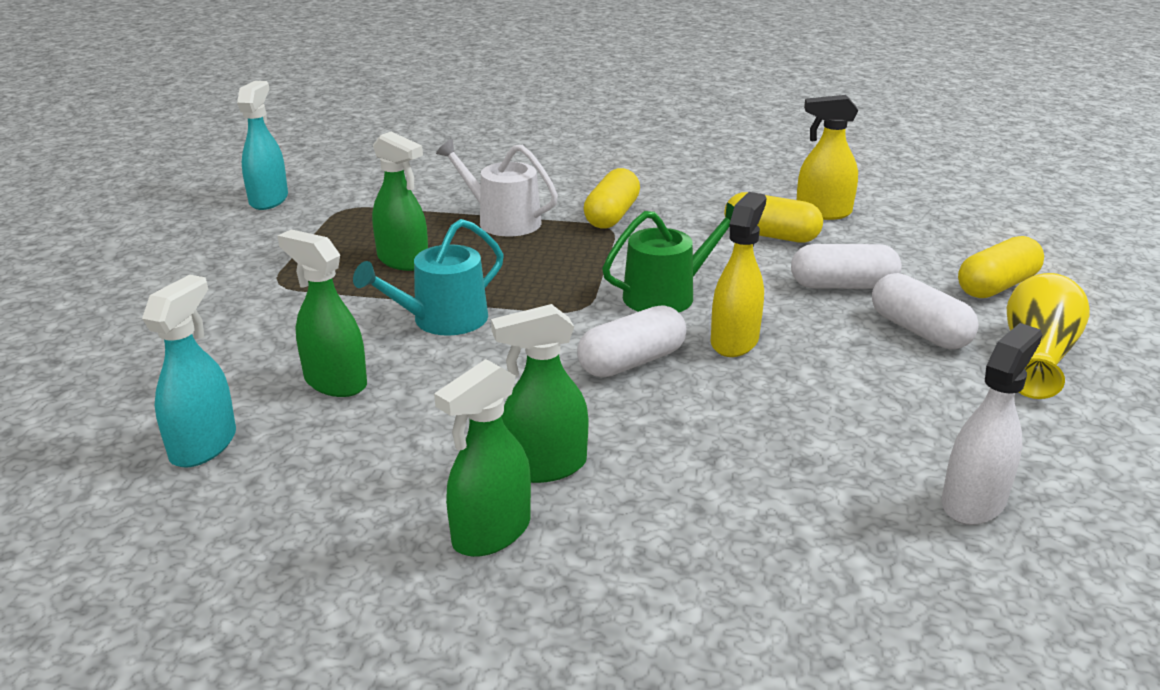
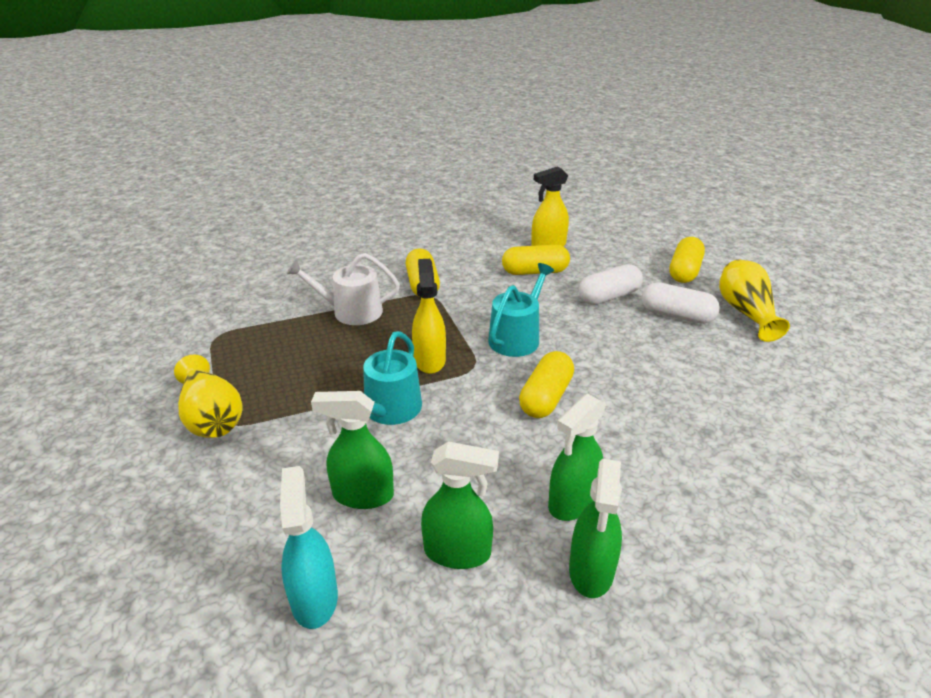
camera: 30 degrees left, 5 degrees up
(269, 200) = (141, 347): turquoise spray bottle -> none
(270, 274) = (211, 417): none -> yellow vase
(403, 261) = (310, 369): green spray bottle -> green spray bottle (458, 552)
(632, 362) = (546, 397): white capsule -> yellow capsule
(667, 295) = (517, 337): green watering can -> turquoise watering can
(734, 341) = (589, 358): yellow spray bottle -> yellow spray bottle (429, 360)
(973, 502) = (808, 422): white spray bottle -> none

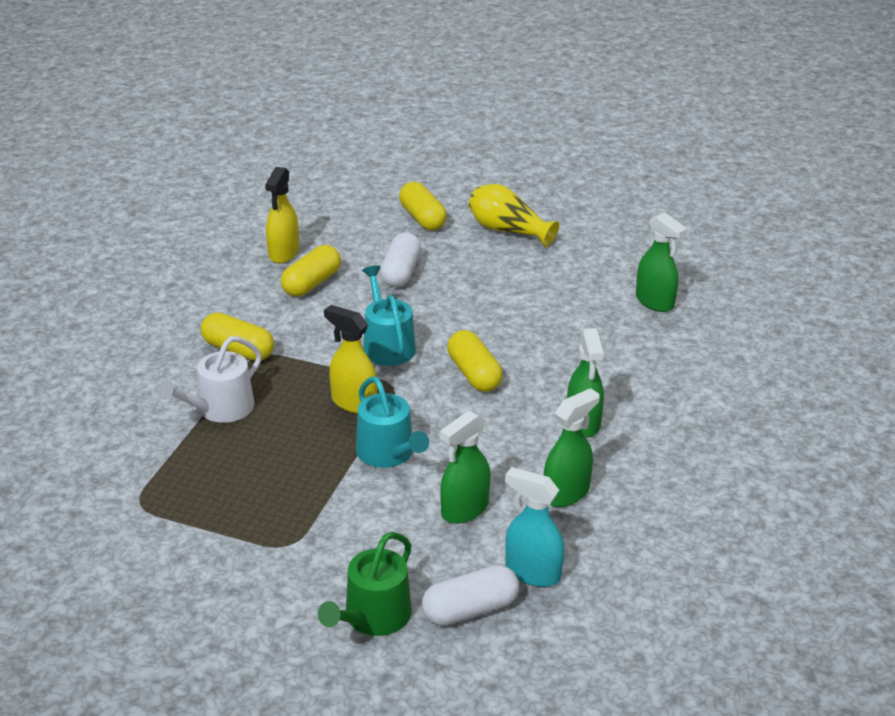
camera: 50 degrees left, 0 degrees up
(168, 521) = (373, 617): none -> green watering can
(211, 417) = (267, 550): yellow vase -> none
(591, 571) = (641, 449): green spray bottle -> green spray bottle (655, 302)
(676, 315) = (468, 260): white capsule -> white capsule (470, 609)

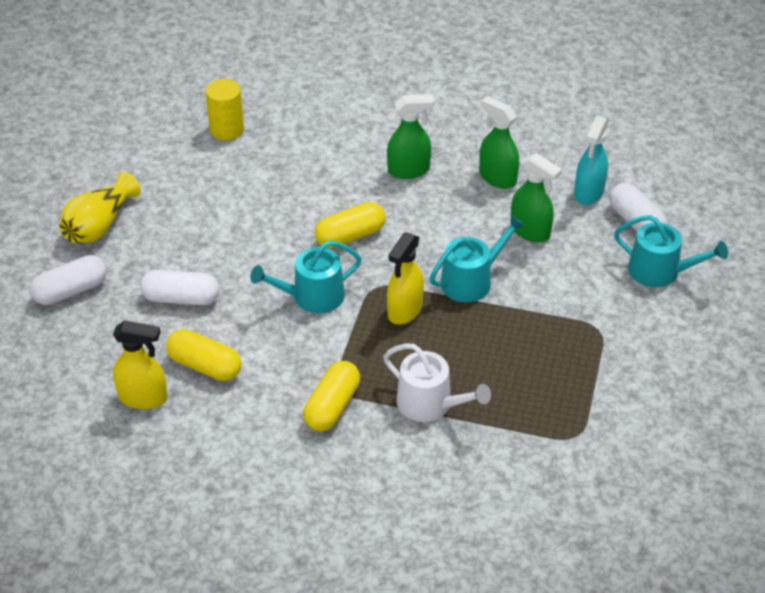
camera: 95 degrees left, 10 degrees up
(373, 617) = (660, 271): green watering can -> turquoise watering can
(422, 218) = (71, 291): yellow capsule -> white capsule
(655, 302) = (227, 129): green spray bottle -> yellow cylinder

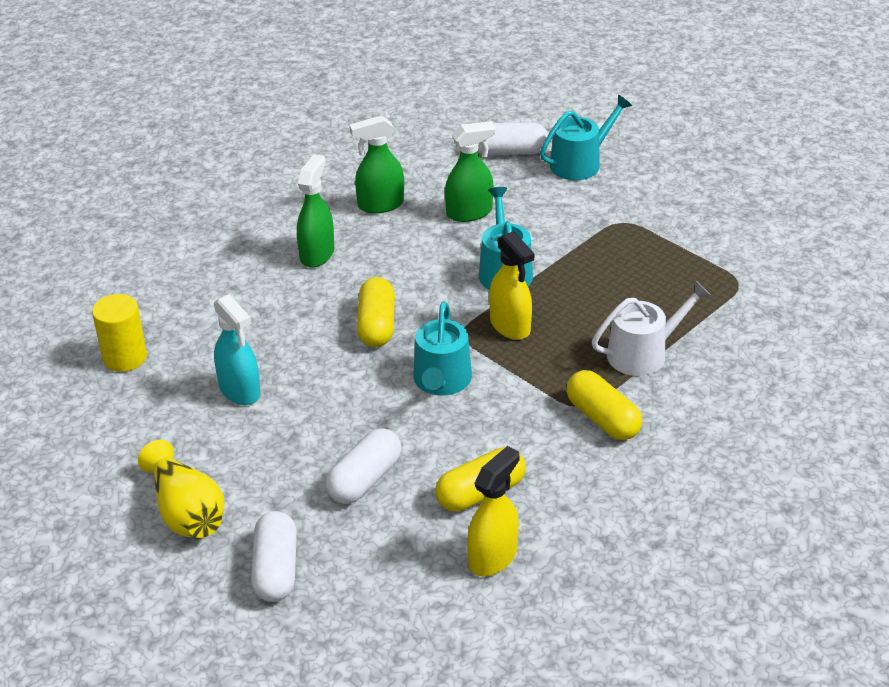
camera: 60 degrees left, 5 degrees down
(588, 193) = (449, 162): turquoise spray bottle -> turquoise spray bottle (240, 390)

